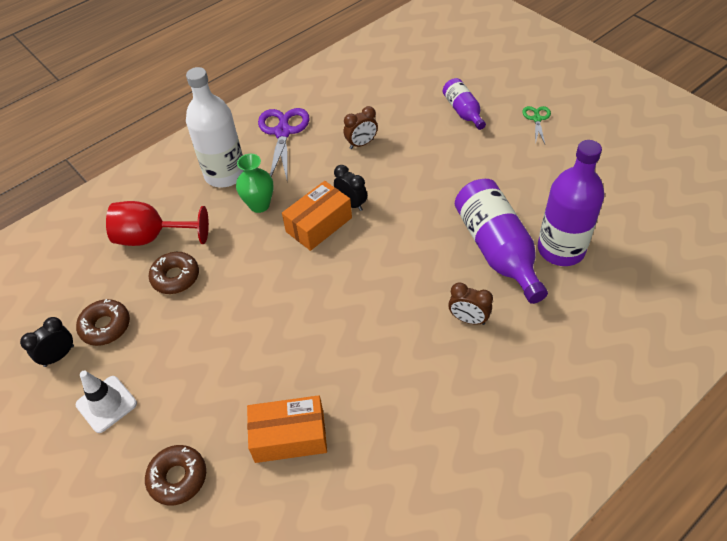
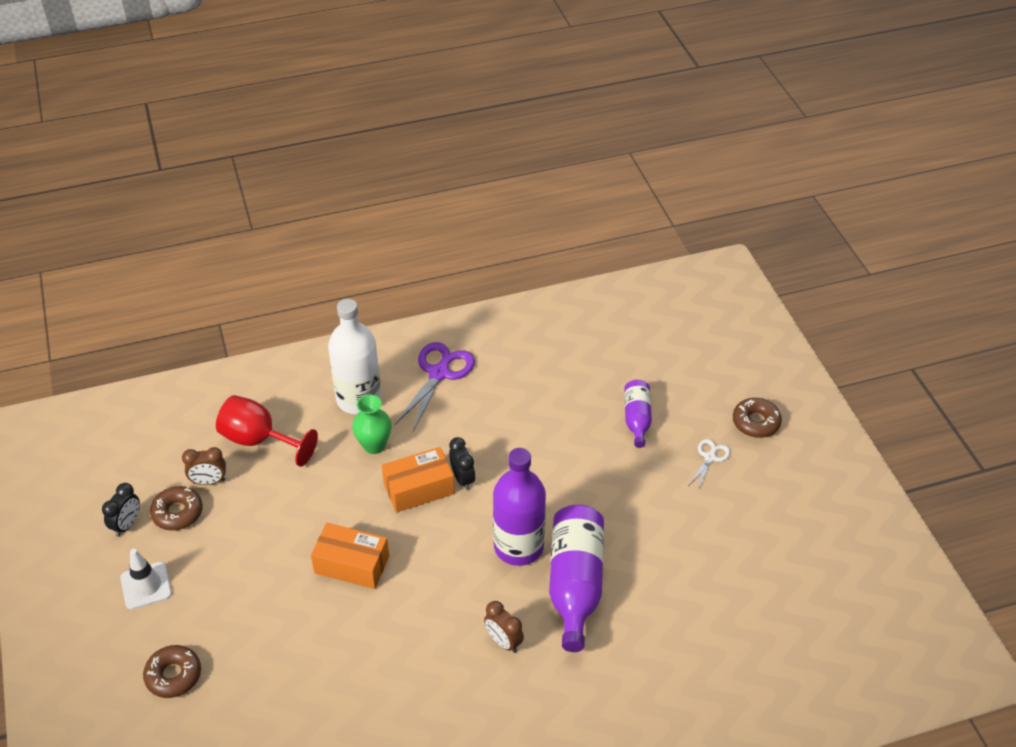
camera: 20 degrees right, 5 degrees down
(59, 356) = (127, 524): black clock -> black clock turned 135 degrees clockwise
(175, 277) = (260, 489): brown donut -> brown donut (756, 422)
(289, 436) = (283, 680): orange box -> orange box (352, 564)
(361, 144) = (510, 416): brown clock -> brown clock (209, 481)
(537, 119) = (710, 457): green scissors -> white scissors
(561, 249) = (639, 609): purple bottle -> purple bottle (518, 547)

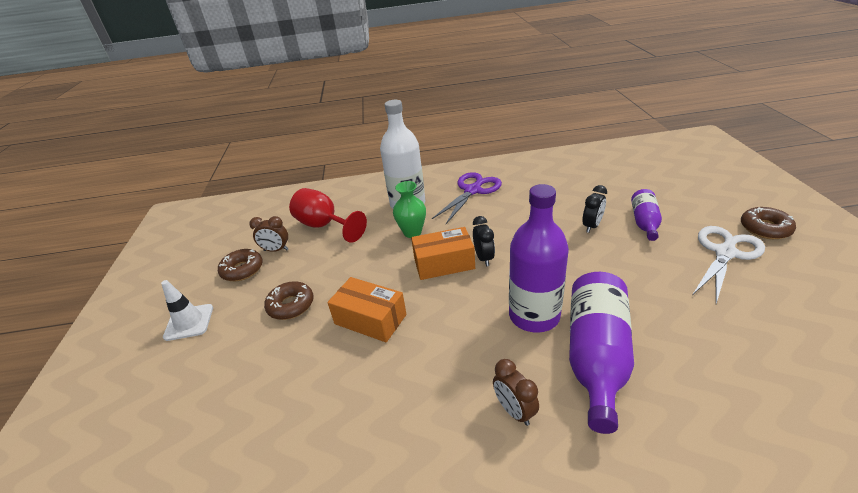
camera: 15 degrees right, 10 degrees down
(127, 524) = (200, 275): black clock -> black clock (591, 226)
(173, 675) = (168, 407): brown donut -> brown donut (291, 305)
(710, 457) = (725, 253): white scissors -> white scissors, size x1.88

